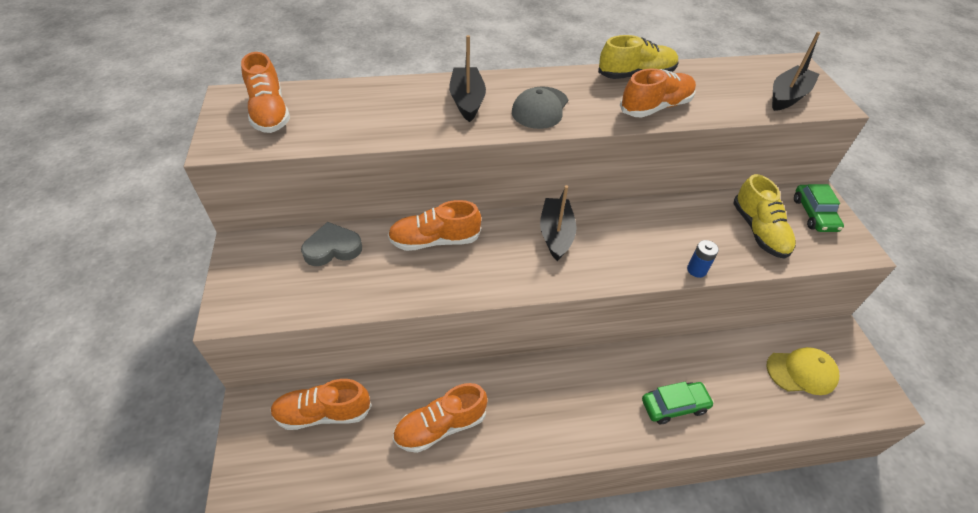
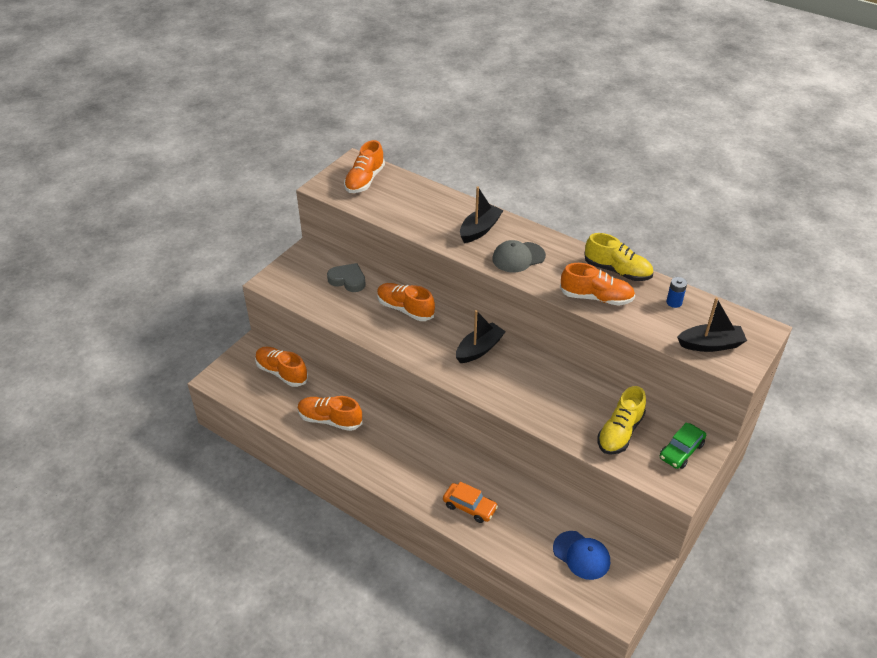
camera: 45 degrees right, 5 degrees down
(674, 405) = (469, 507): green car -> orange car
(696, 270) = (540, 423): blue battery -> blue battery (674, 302)
(801, 372) = (581, 555): yellow cap -> blue cap

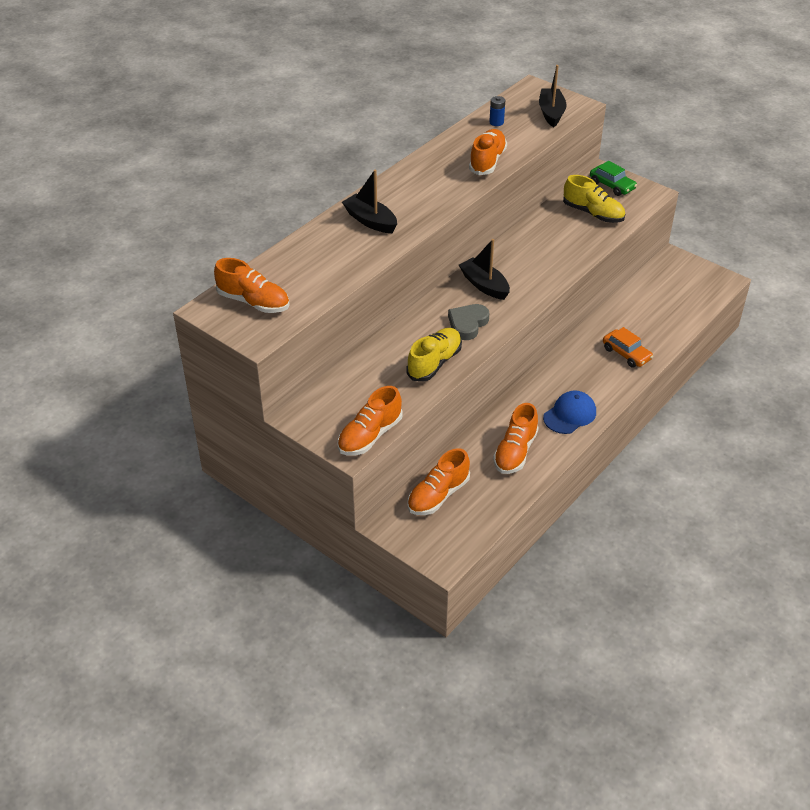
camera: 85 degrees left, 0 degrees up
(348, 280) = (359, 379): grey heart -> grey heart (467, 324)
(405, 309) = (417, 334): orange shoe -> orange shoe (370, 436)
(469, 507) = (626, 354): orange car -> orange car turned 105 degrees clockwise
(518, 257) = (421, 200): grey cap -> none
(581, 555) = (672, 292): blue cap -> blue cap (570, 414)
(617, 271) = (449, 145): yellow shoe -> yellow shoe (434, 363)

